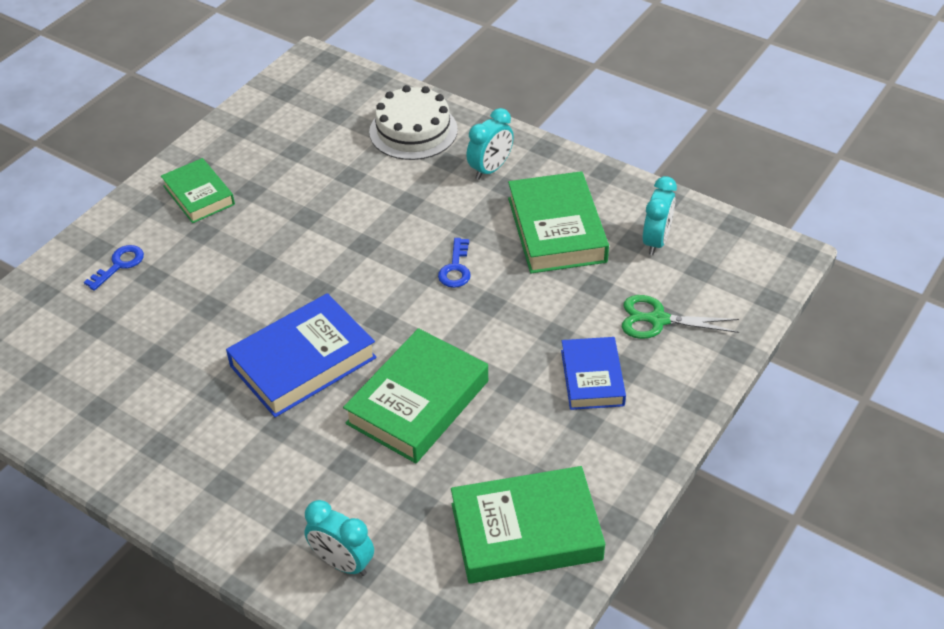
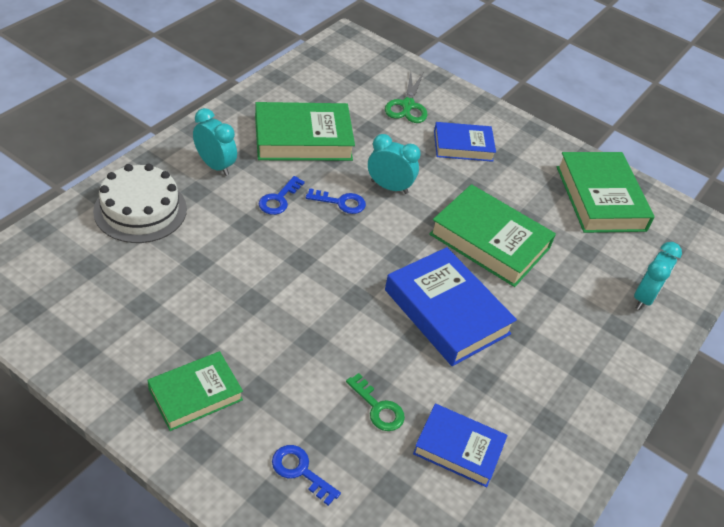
camera: 95 degrees left, 0 degrees up
(133, 371) = (458, 448): none -> blue book
(181, 311) = (378, 408): none -> green key
(449, 220) = (279, 199): none -> blue key
(656, 241) = (325, 91): turquoise clock -> turquoise clock (389, 187)

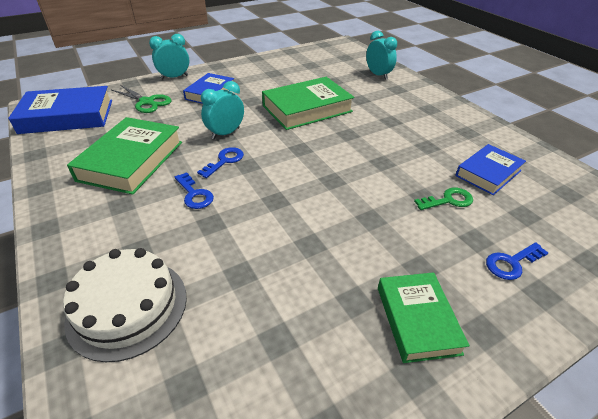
camera: 60 degrees left, 5 degrees down
(215, 165) = (113, 226): turquoise clock -> turquoise clock (174, 77)
(446, 312) = (364, 143): blue book -> blue book (67, 116)
(600, 198) = (294, 64): green book -> none

